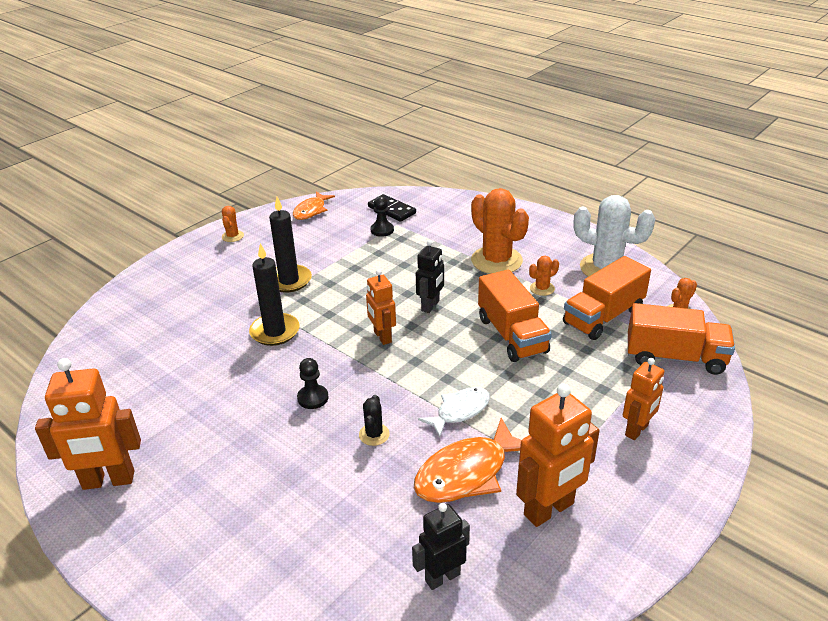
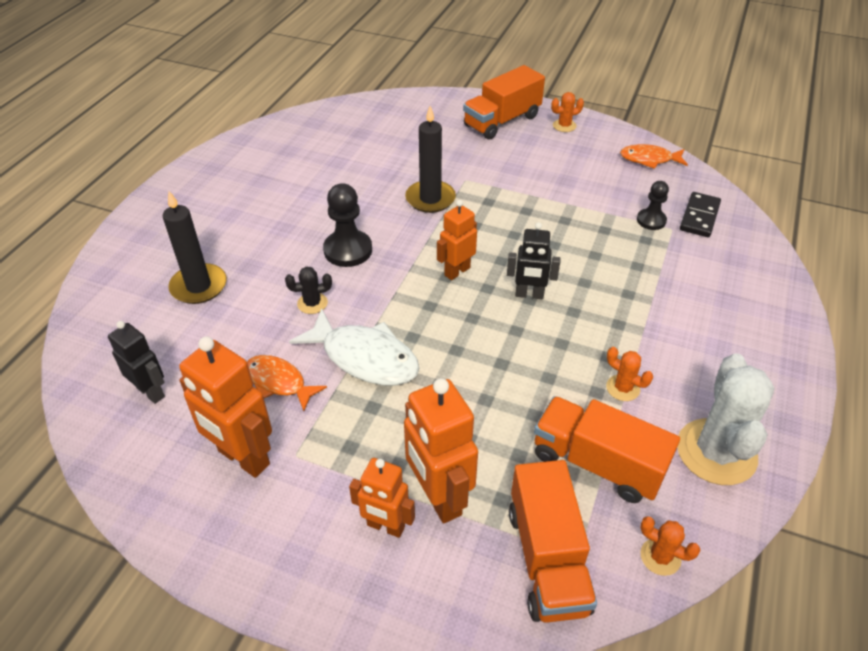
camera: 70 degrees right, 10 degrees up
(108, 481) = (222, 174): orange robot -> orange robot (438, 497)
(289, 281) = (514, 183): black candle -> black candle (199, 286)
(313, 398) = (348, 250): black pawn -> black pawn, size x1.61
(460, 411) = (365, 357): white fish -> white fish, size x1.57
(467, 473) = (279, 382): orange fish -> orange fish, size x0.64
(496, 260) = (656, 332): orange cactus -> none
(512, 335) = (511, 376): orange truck -> orange truck (502, 121)

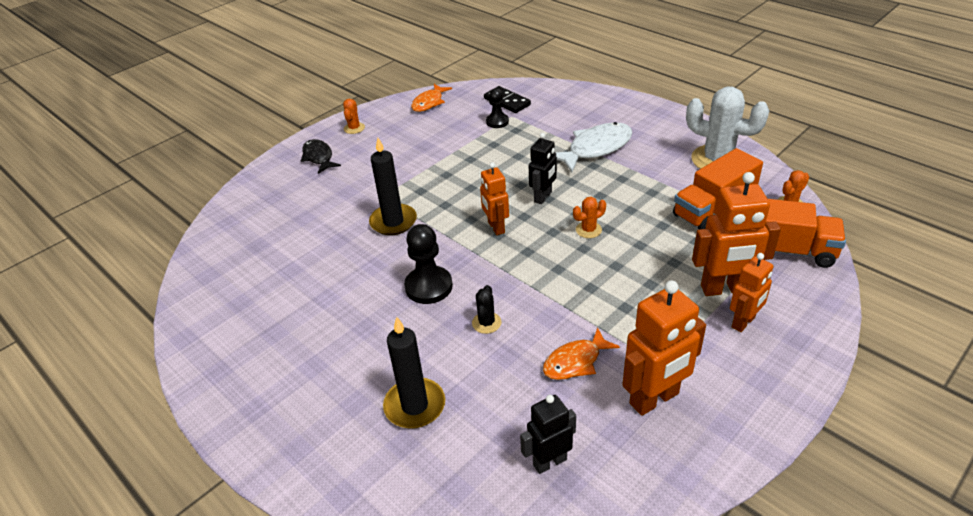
camera: 65 degrees left, 5 degrees down
(365, 357) = (569, 301): white fish -> white fish (596, 148)
(502, 121) = (318, 157): orange truck -> black fish
(623, 388) = (653, 180): orange cactus -> orange cactus (588, 230)

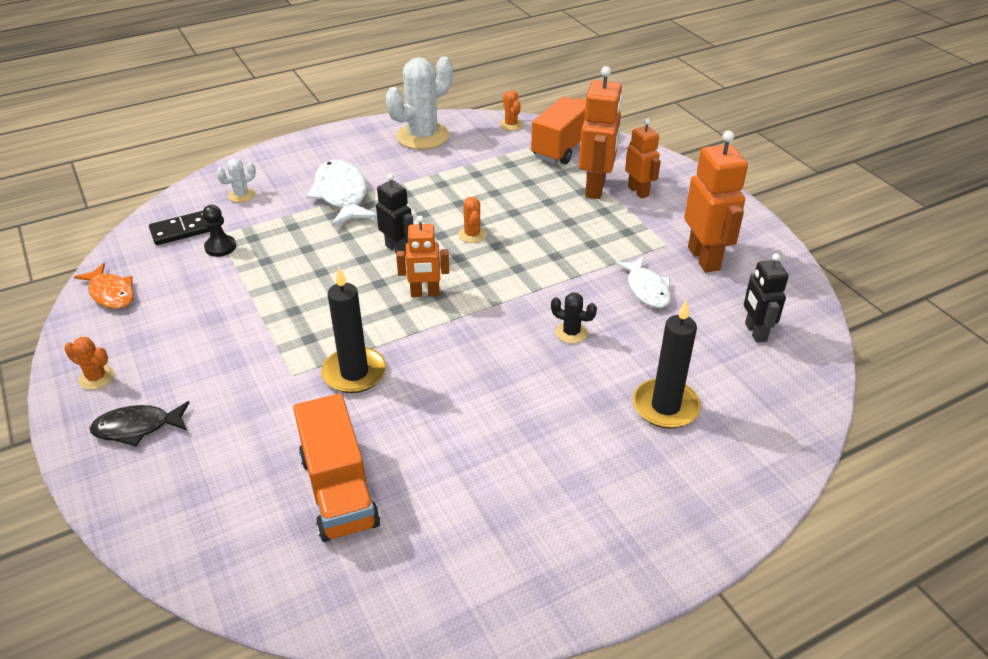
camera: 75 degrees left, 0 degrees up
(428, 286) = (493, 364): black pawn -> none
(562, 107) = (241, 195): none -> white cactus
(575, 362) = (647, 289): orange fish -> white fish
(713, 209) = (490, 160): orange truck -> orange truck (339, 490)

